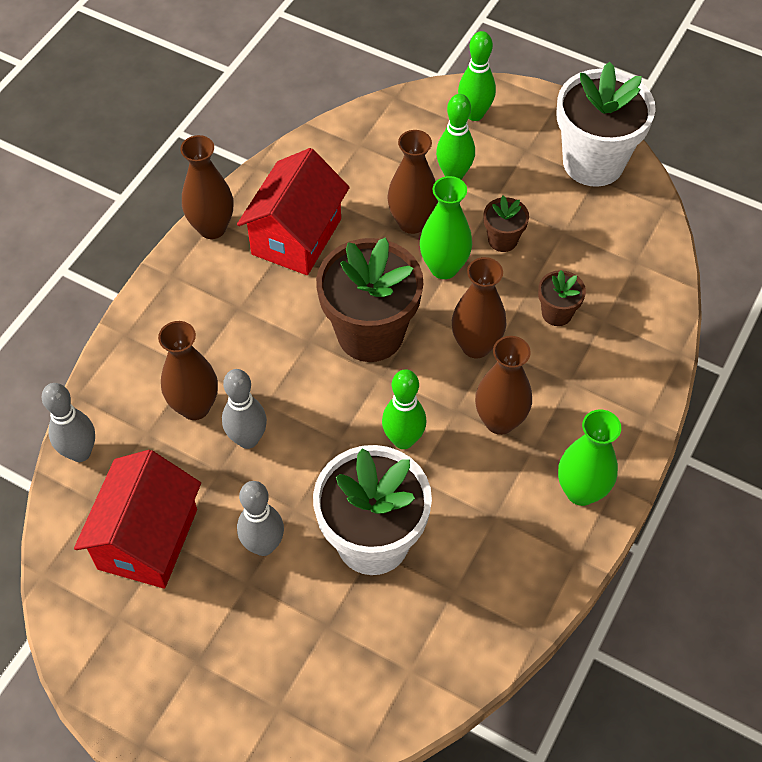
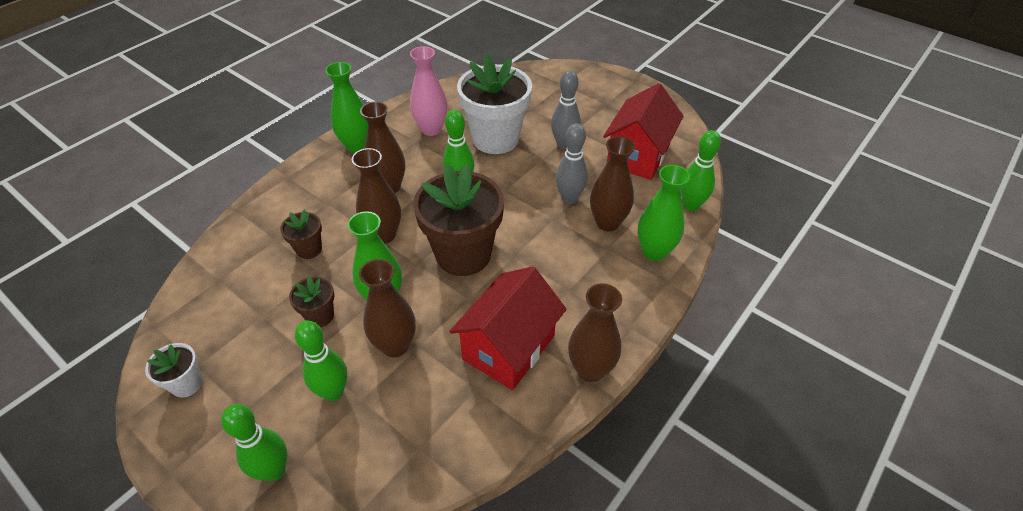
camera: 170 degrees left, 10 degrees down
(80, 452) = (691, 205): grey bowling pin -> green bowling pin
(137, 372) = (654, 251): none -> green vase
(480, 546) = (431, 129): none -> pink vase
(593, 162) = (187, 384): white flower pot -> white flower pot, size x0.46

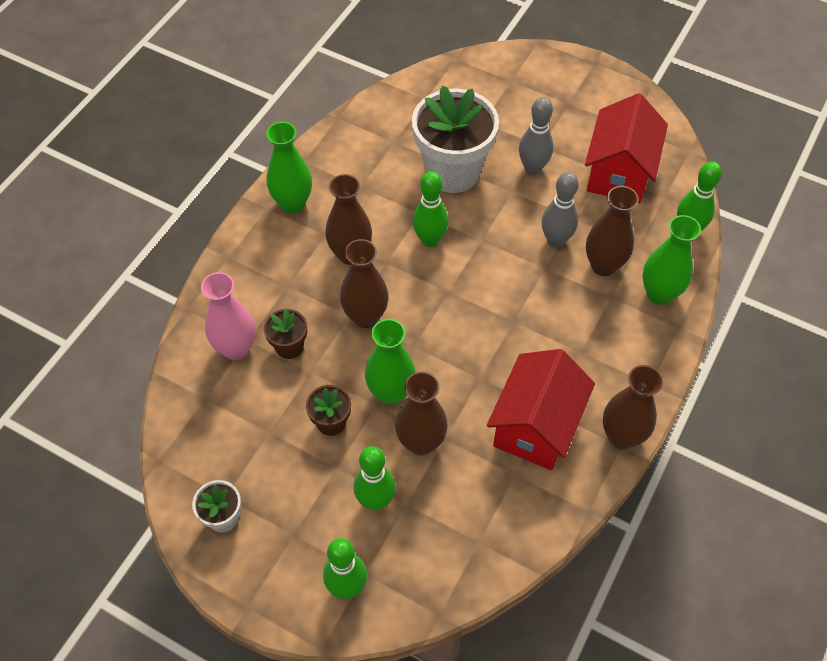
camera: 10 degrees left, 10 degrees up
(431, 129) = (373, 168): pink vase -> pink vase (236, 348)
(463, 254) = (459, 327): brown flower pot -> none

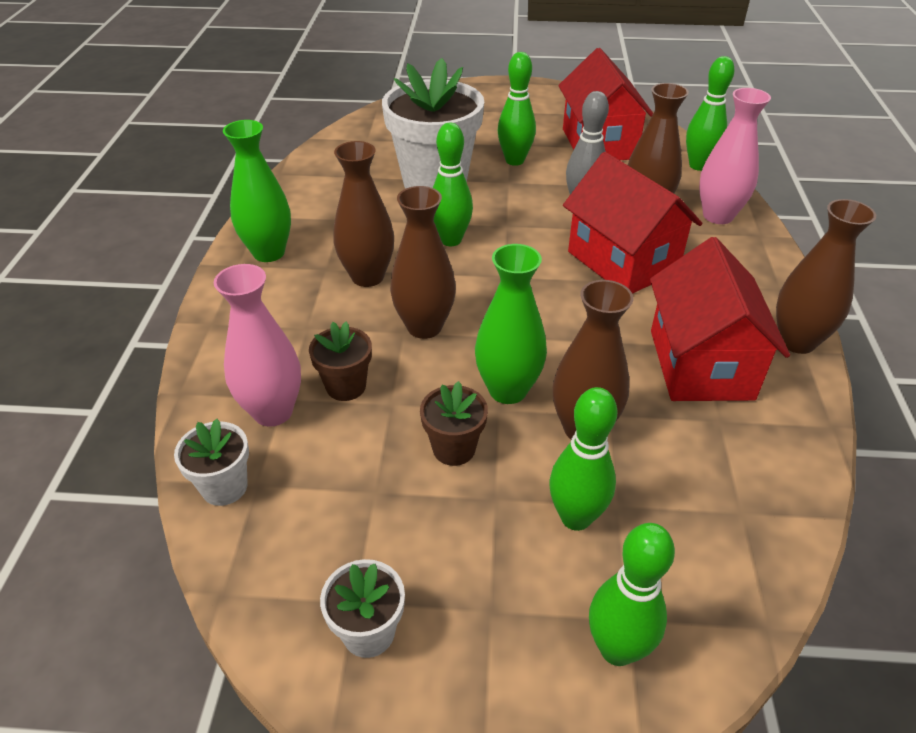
camera: 25 degrees left, 15 degrees down
(186, 392) = (224, 487): none -> white flower pot
(532, 168) = (514, 161): grey bowling pin -> green bowling pin
(546, 311) = (622, 261): none -> red house
(659, 293) = (718, 216): green vase -> pink vase

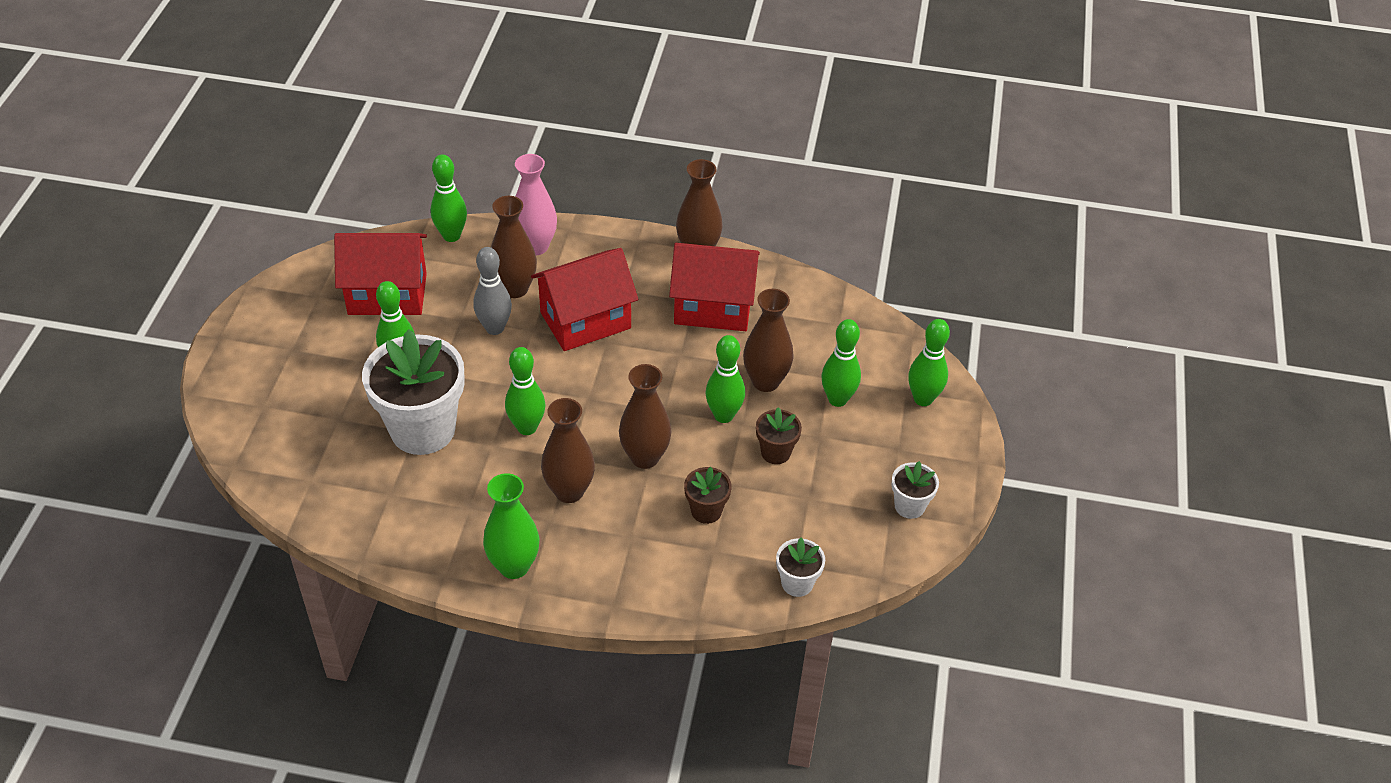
camera: 85 degrees left, 5 degrees up
(273, 411) = (727, 557): pink vase -> none
(508, 390) = (723, 415): green vase -> green bowling pin

